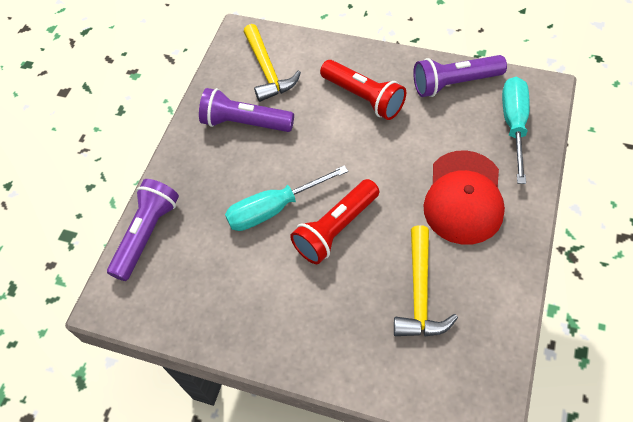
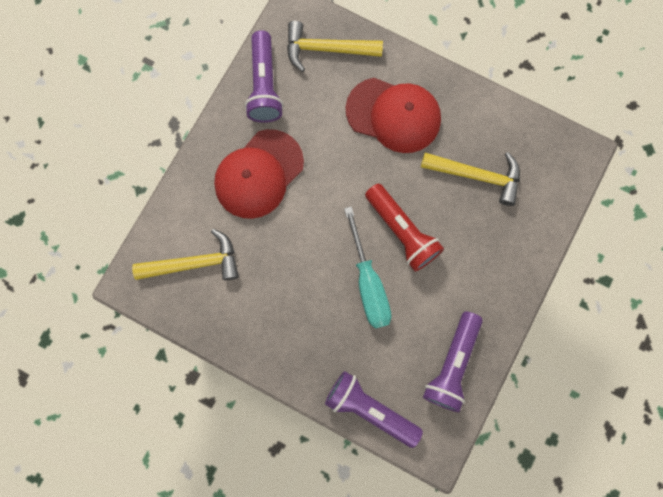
camera: 85 degrees left, 20 degrees up
(245, 122) = (259, 296): purple flashlight -> purple flashlight (451, 364)
(363, 98) = (259, 174): red flashlight -> red cap
(514, 125) = (327, 49): turquoise screwdriver -> yellow hammer

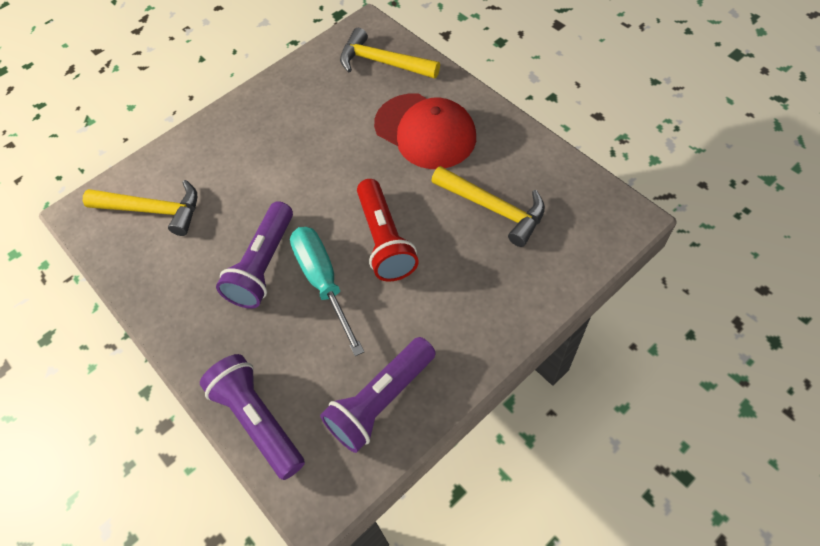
camera: 25 degrees right, 20 degrees down
(259, 174) = (261, 149): red cap -> none
(264, 85) = (307, 78): purple flashlight -> purple flashlight (263, 265)
(368, 283) = (323, 282): turquoise screwdriver -> turquoise screwdriver turned 150 degrees clockwise

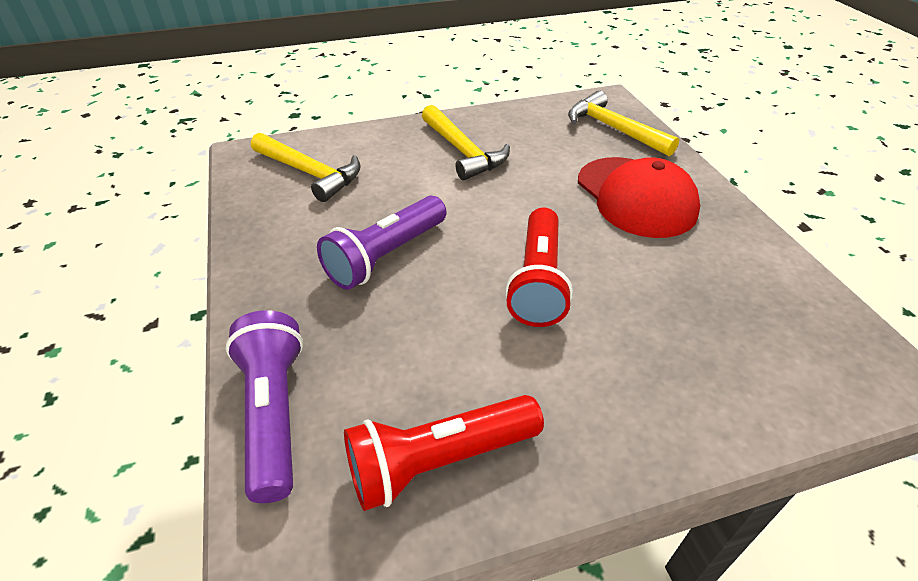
camera: 20 degrees right, 15 degrees down
(323, 282) = (442, 296): turquoise screwdriver -> none
(380, 400) = (439, 460): purple flashlight -> red flashlight
(493, 208) = (693, 296): yellow hammer -> yellow hammer (463, 151)

